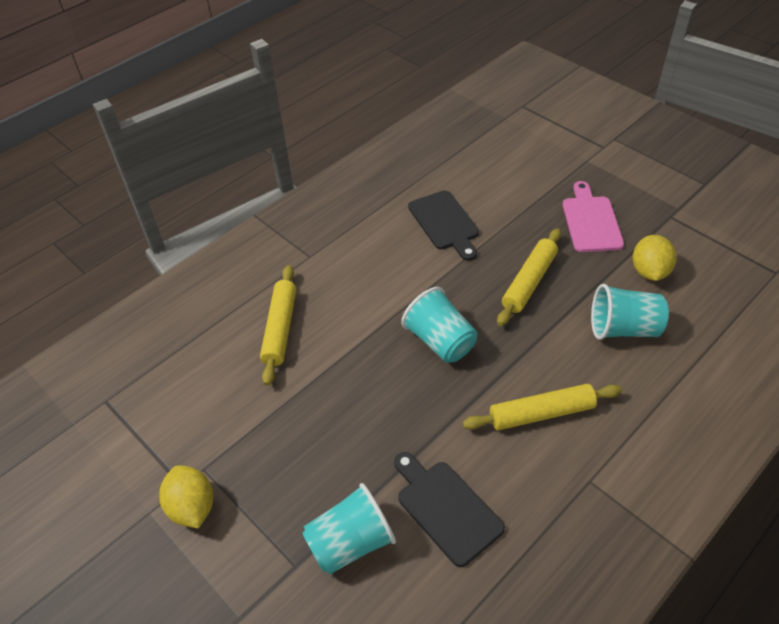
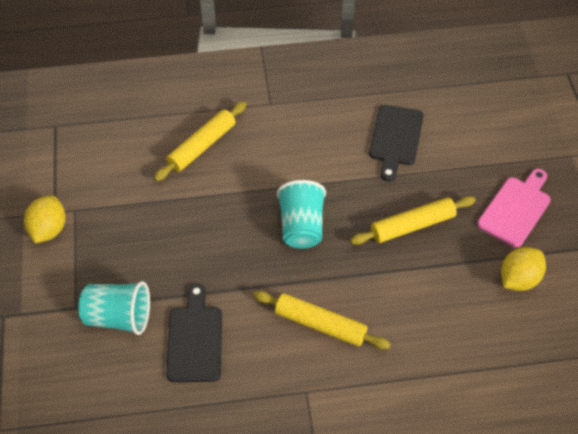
camera: 35 degrees right, 5 degrees up
(623, 328) = (447, 308): turquoise cup -> none

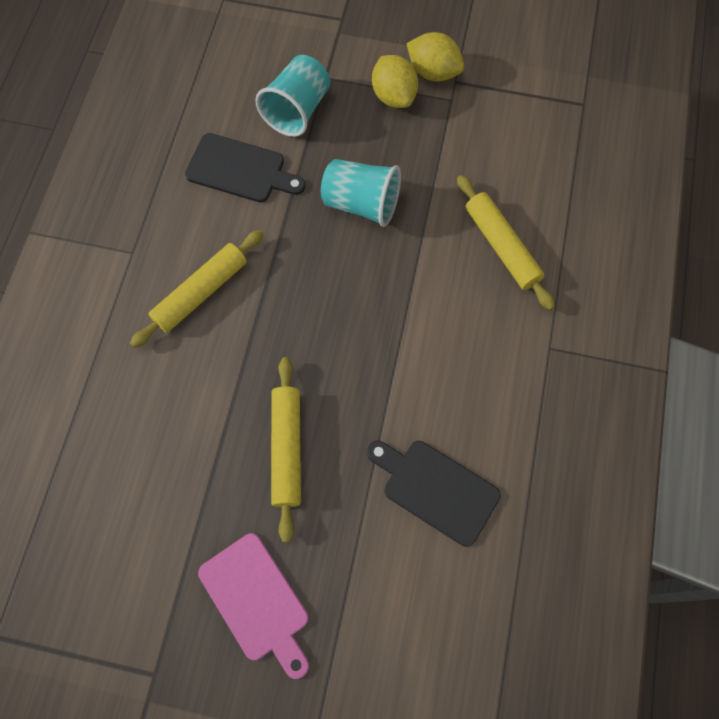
camera: 110 degrees right, 15 degrees up
(301, 227) = (338, 318): turquoise cup -> turquoise cup (361, 204)
(519, 279) = (153, 547): yellow lemon -> yellow lemon (393, 96)

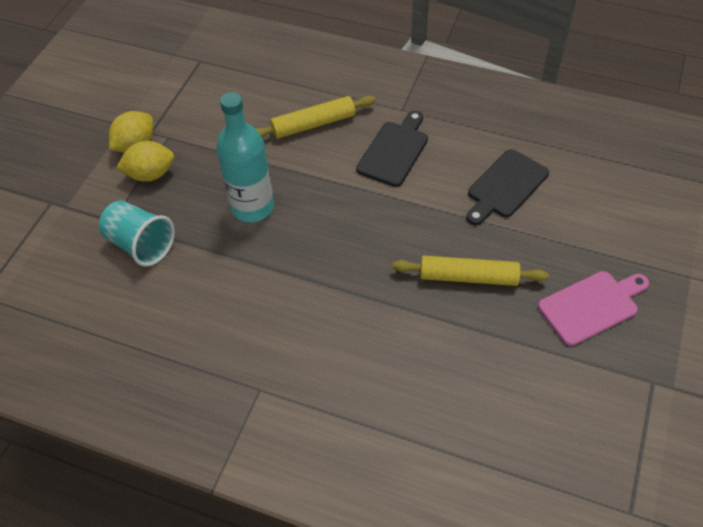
camera: 80 degrees left, 15 degrees down
(201, 292) = (314, 332): yellow rolling pin -> none
(240, 170) = (192, 293): black cutting board -> black cutting board (394, 151)
(361, 204) = (252, 207): turquoise cup -> turquoise bottle

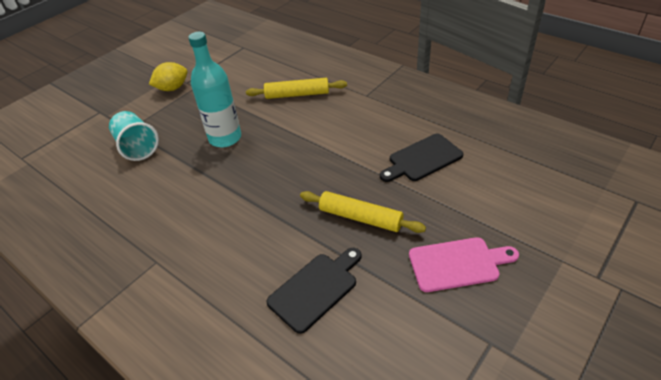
camera: 20 degrees right, 10 degrees down
(150, 174) = (171, 106): yellow lemon -> none
(394, 151) = (347, 120): black cutting board -> black cutting board (316, 289)

